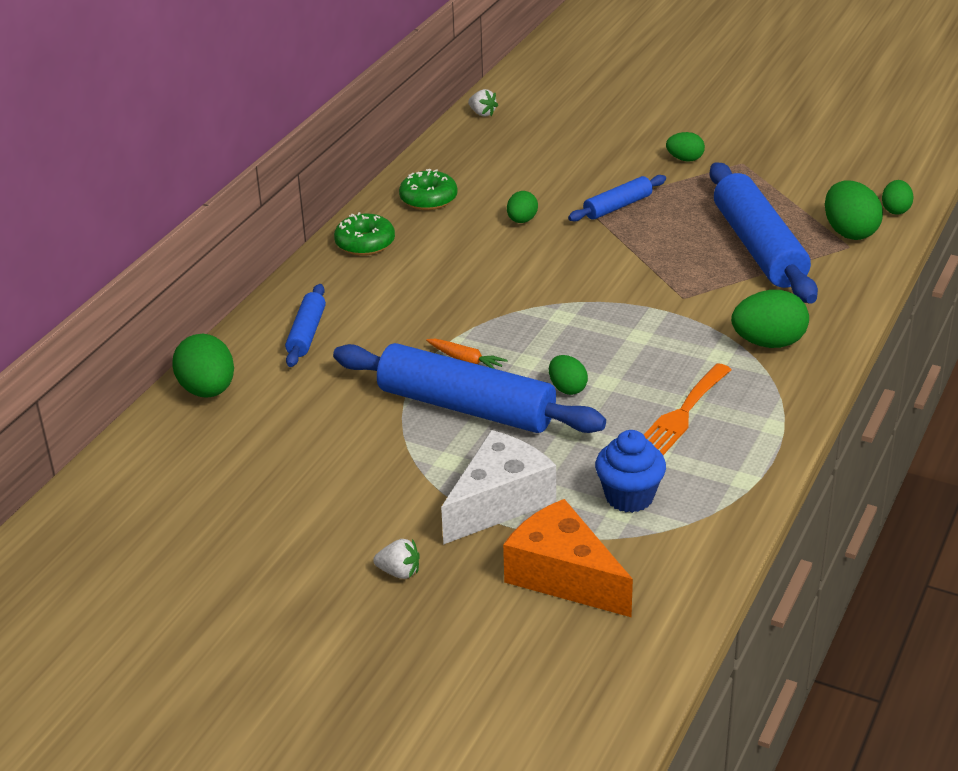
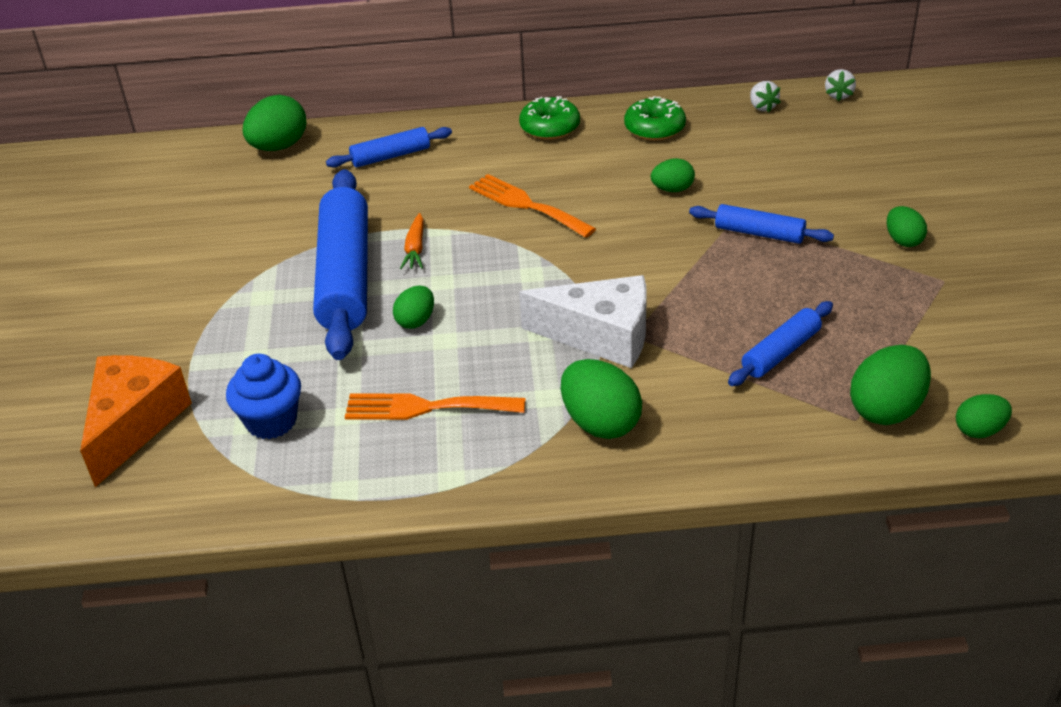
camera: 60 degrees right, 5 degrees up
(399, 572) = (97, 332): white strawberry -> white strawberry (762, 107)
(465, 289) = (526, 205): none -> orange fork
(499, 502) = (219, 347): white cheese -> white cheese (601, 336)
(759, 247) = (780, 352): blue rolling pin -> blue rolling pin, size x0.50

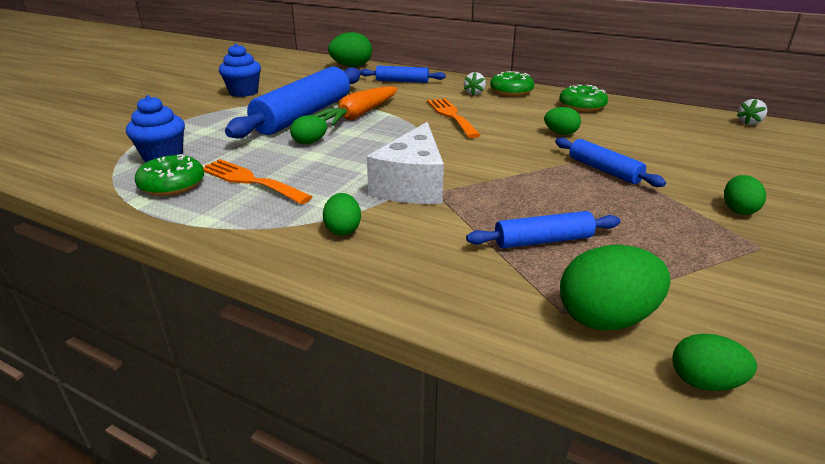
camera: 30 degrees right, 10 degrees down
(134, 424) = (105, 136): orange cheese -> none
(198, 264) = (243, 92): none -> blue cupcake
(348, 453) = (172, 185): none -> green donut
(415, 248) = (358, 115): orange carrot -> orange carrot, size x1.89
(600, 423) = (343, 229): green egg -> green egg, size x0.59
(601, 336) = (412, 185): white cheese -> white cheese turned 60 degrees clockwise
(762, 107) = (676, 115): white strawberry -> white strawberry (474, 93)

